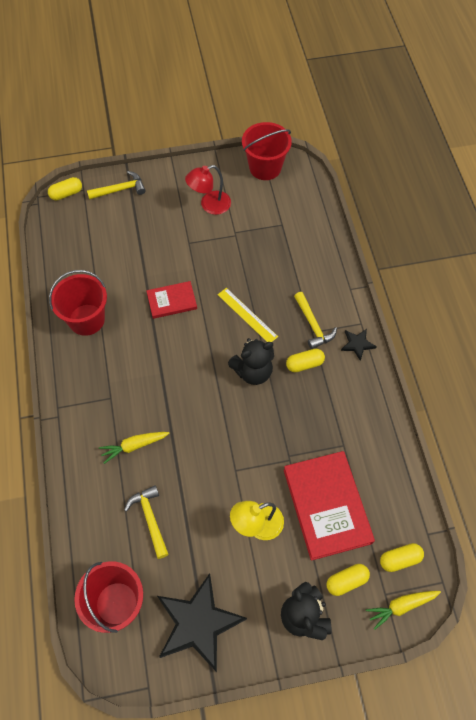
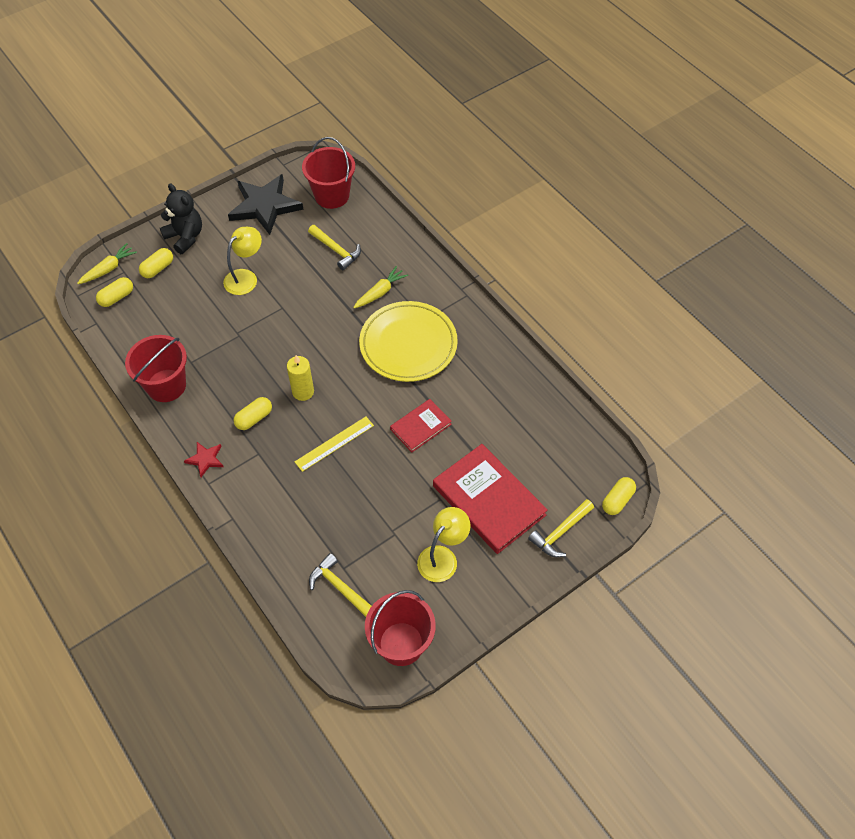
camera: 155 degrees right, 5 degrees down
(86, 319) = (494, 375): red bucket -> red bucket (166, 385)
(139, 379) = (408, 344): none -> yellow plate
(209, 205) = (442, 557): red lamp -> yellow lamp
(247, 315) = (334, 443): yellow ruler -> yellow ruler turned 60 degrees counterclockwise
(253, 371) = (303, 392): black teddy bear -> yellow candle
(313, 325) = (260, 461): yellow hammer -> yellow hammer (340, 587)
(327, 506) = (190, 311): red book -> red book (488, 500)
(357, 344) = (205, 459): black star -> red star

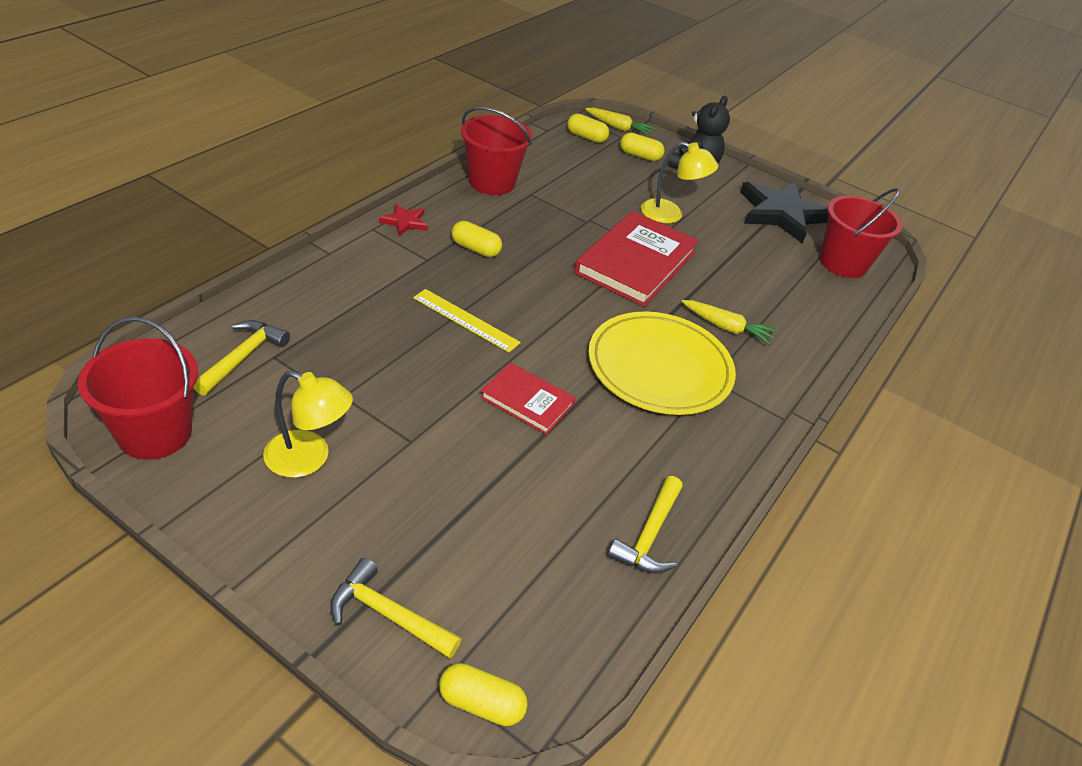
camera: 65 degrees right, 15 degrees down
(303, 392) = (532, 282): yellow candle -> none
(336, 250) = (763, 279): yellow hammer -> yellow hammer (649, 535)
(488, 500) = (424, 501): red book -> red book (635, 262)

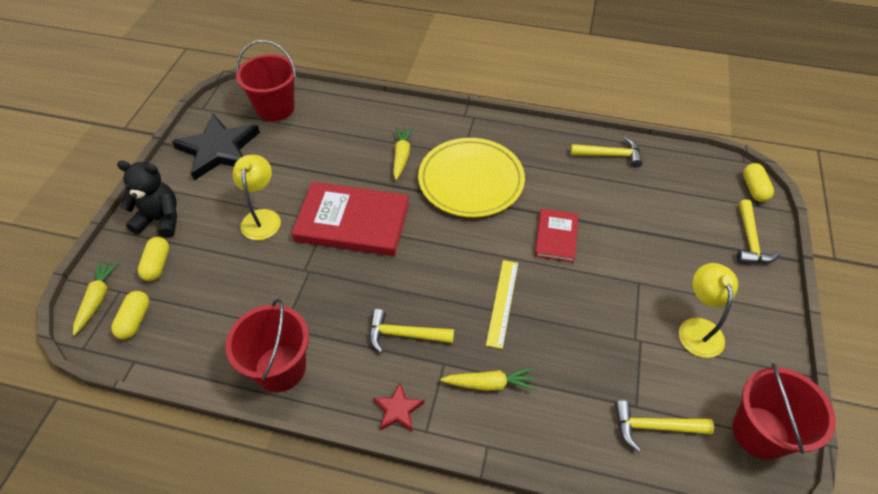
camera: 105 degrees left, 10 degrees up
(384, 276) = (489, 384): none -> yellow carrot
(475, 249) = (404, 334): yellow capsule -> yellow hammer

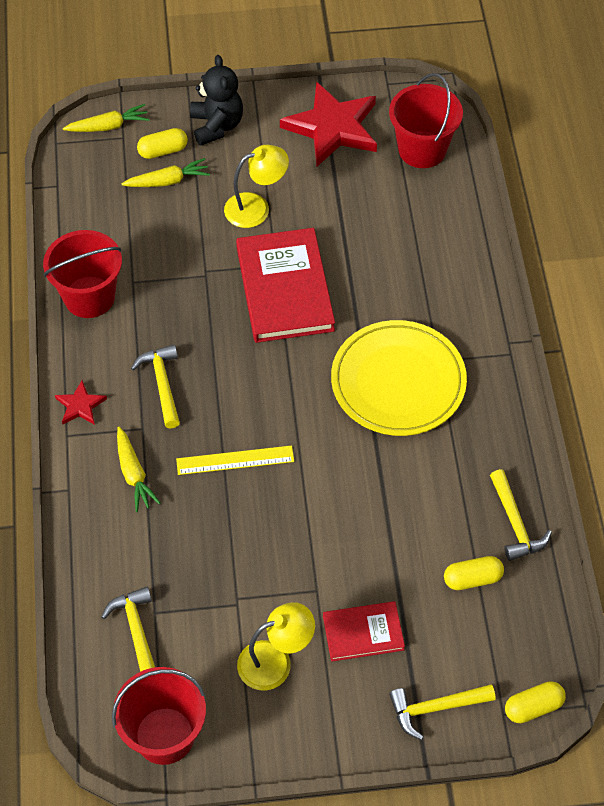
camera: 70 degrees right, 5 degrees up
(135, 320) = (97, 165): yellow capsule -> yellow capsule (472, 579)
(218, 149) = (332, 127): black star -> red star
(401, 156) = (405, 300): yellow carrot -> yellow carrot (168, 181)
(556, 237) = (348, 491): red book -> red book (363, 633)

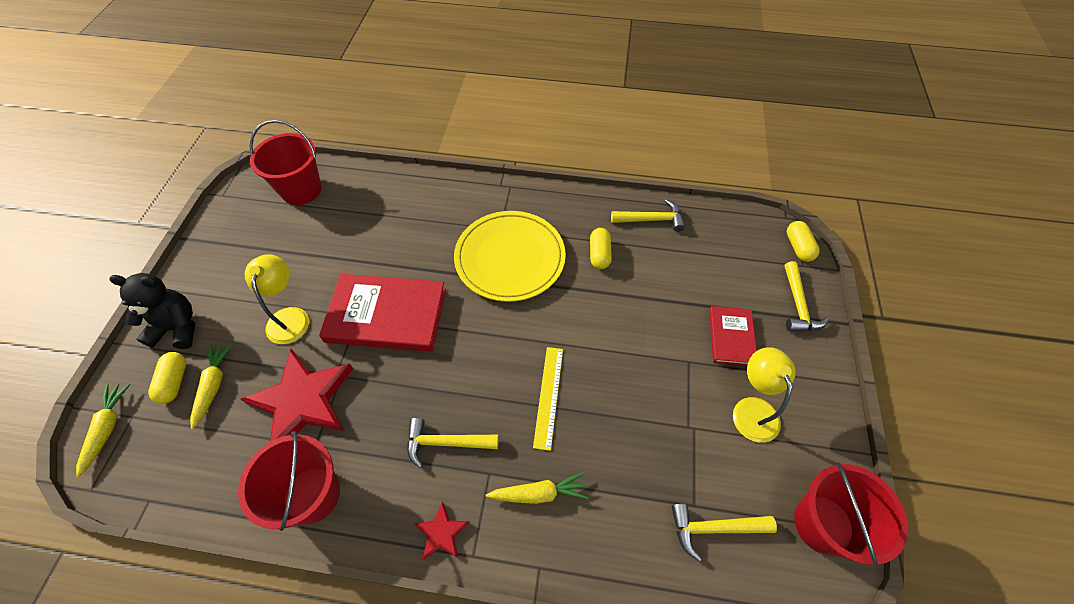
camera: 75 degrees left, 0 degrees up
(332, 127) = (241, 241): red star -> red star (303, 401)
(472, 579) = (693, 255): yellow capsule -> yellow capsule (599, 254)

